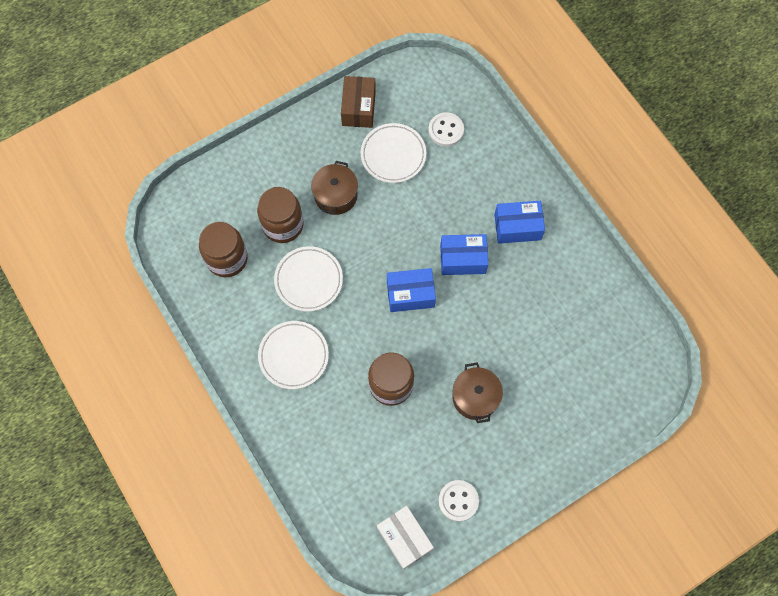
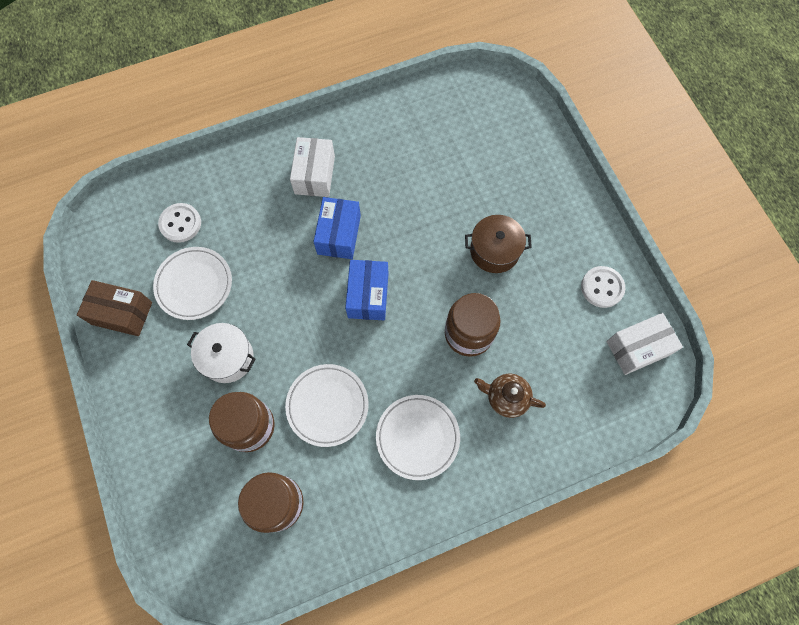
camera: 80 degrees left, 0 degrees up
(335, 195) = (227, 358): brown pot -> white pot
(339, 424) = (506, 397): none -> brown teapot
(517, 227) = (315, 175): blue box -> white box

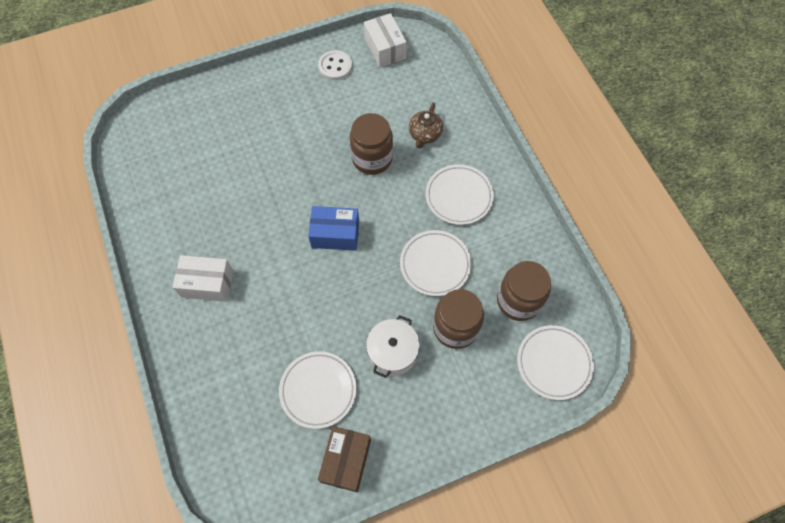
camera: 90 degrees left, 5 degrees down
(180, 223) = (249, 411): white button -> none
(198, 540) = (554, 363): none -> white plate
(339, 235) = (274, 260): blue box -> none
(494, 251) = (298, 137): brown pot -> none

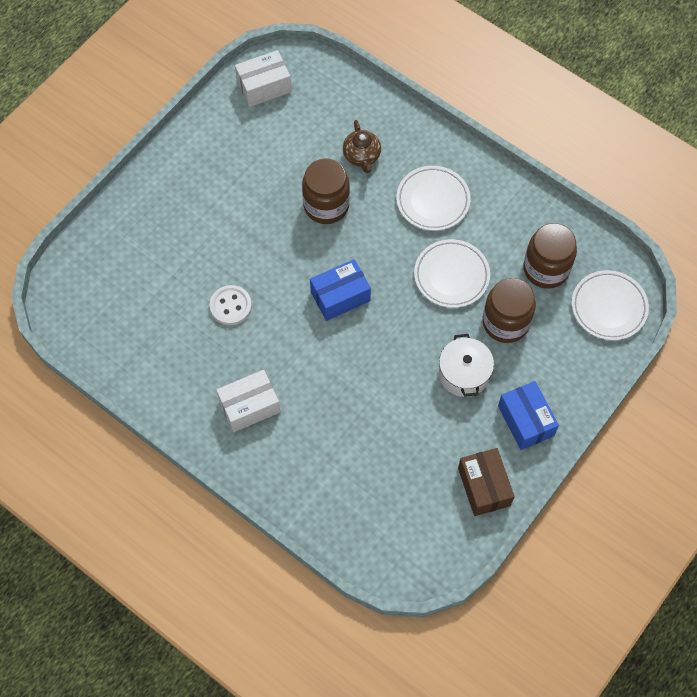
camera: 30 degrees left, 0 degrees up
(318, 390) = (419, 442): white plate -> none
(335, 66) = (225, 130): white button -> white button (230, 306)
(385, 49) = (264, 86): white box -> white box turned 60 degrees counterclockwise
(419, 423) = (525, 421): none -> blue box

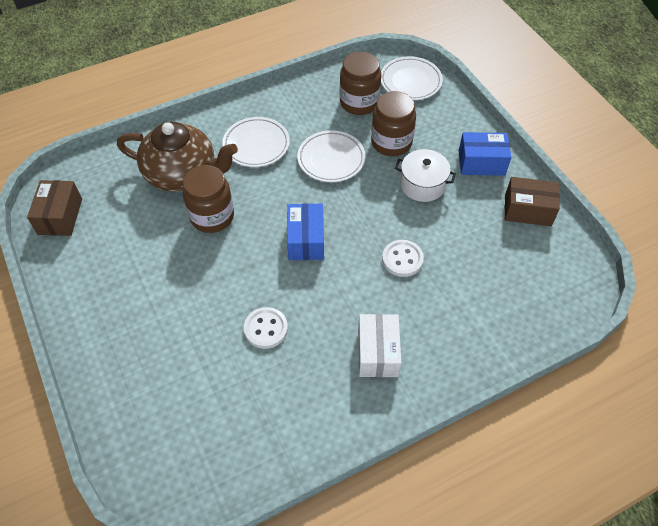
camera: 65 degrees left, 10 degrees down
(264, 86) = (60, 216): white box -> brown box
(360, 389) = (402, 259): none -> white button
(362, 156) = (182, 174): brown teapot -> brown teapot, size x2.03

